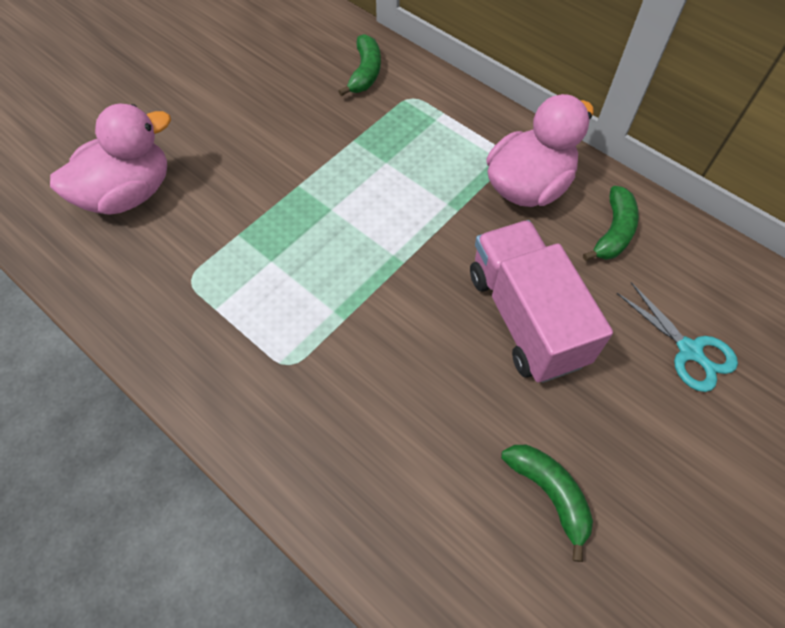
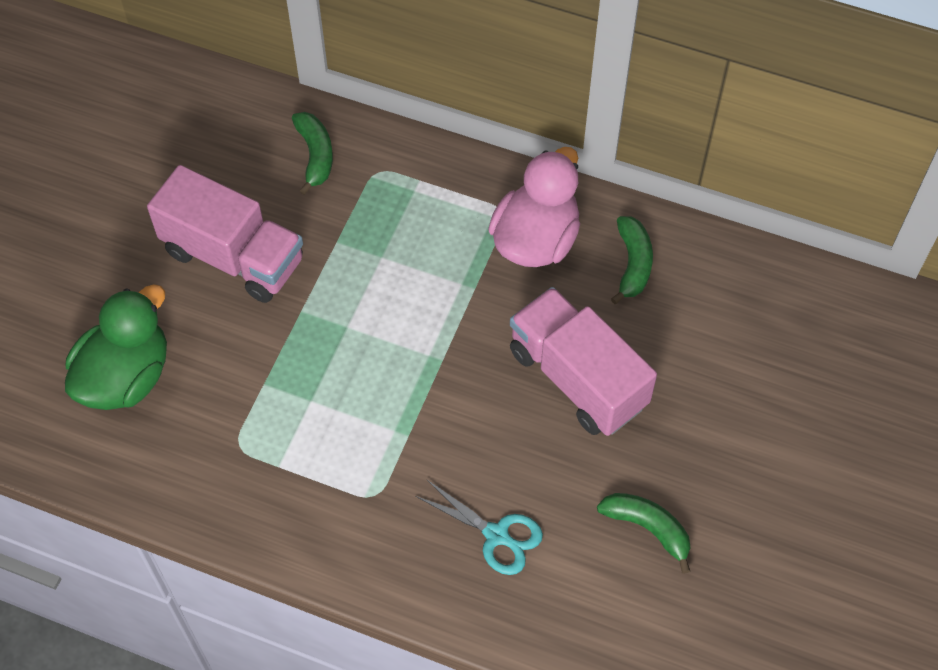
camera: 20 degrees left, 0 degrees up
(128, 194) = (126, 377): pink duck -> green duck
(263, 128) = (233, 256): none -> pink truck
(689, 351) = (732, 361): turquoise scissors -> turquoise scissors (496, 535)

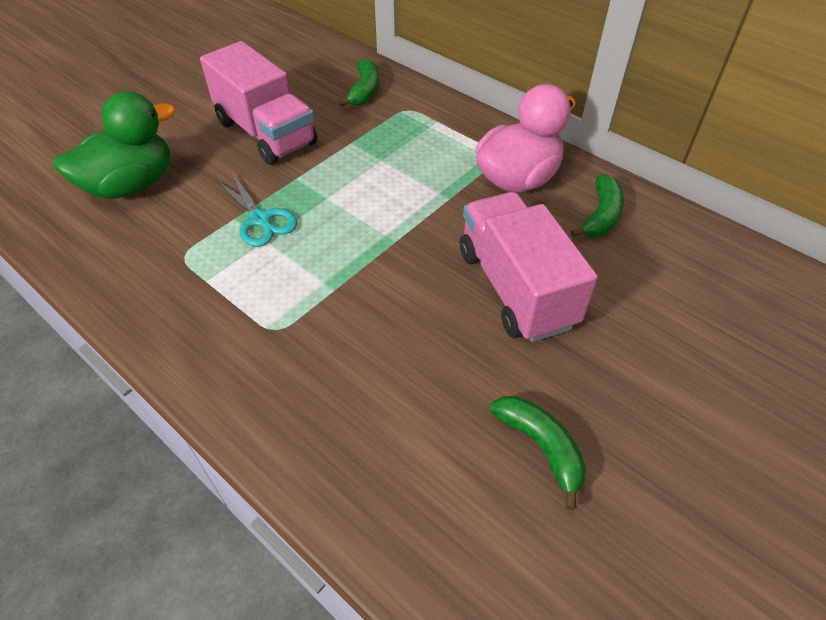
camera: 20 degrees right, 10 degrees down
(496, 535) = (374, 401): turquoise scissors -> turquoise scissors (260, 219)

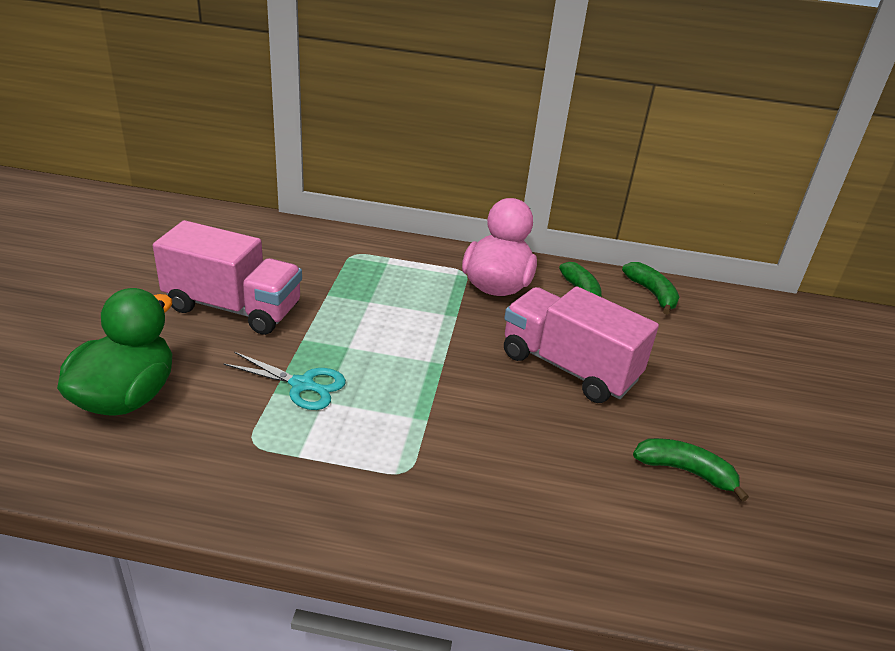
camera: 35 degrees left, 15 degrees down
(364, 91) = (299, 247): green banana -> green banana (652, 293)

